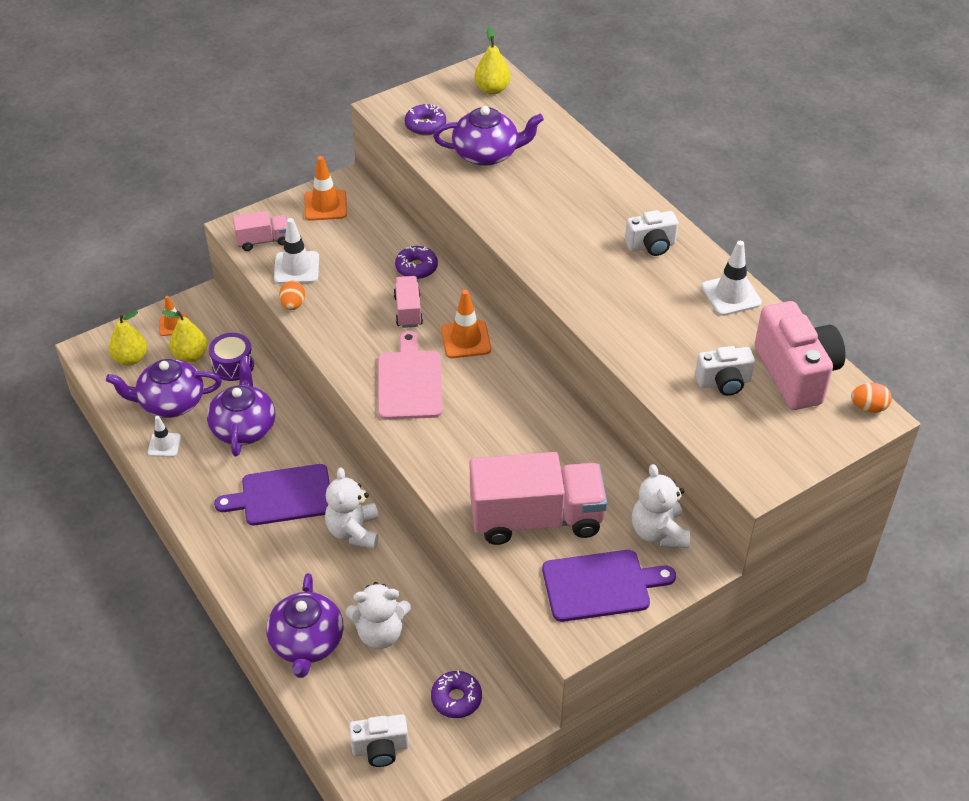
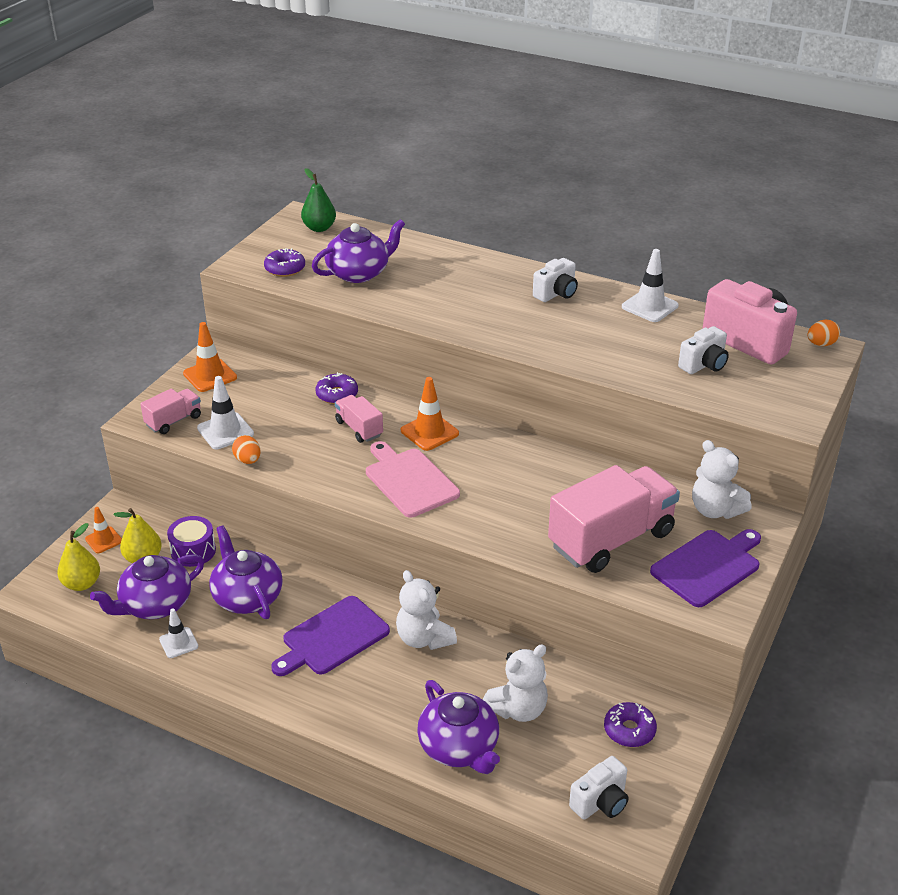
camera: 30 degrees left, 10 degrees down
(492, 89) = (319, 228): yellow pear -> green pear

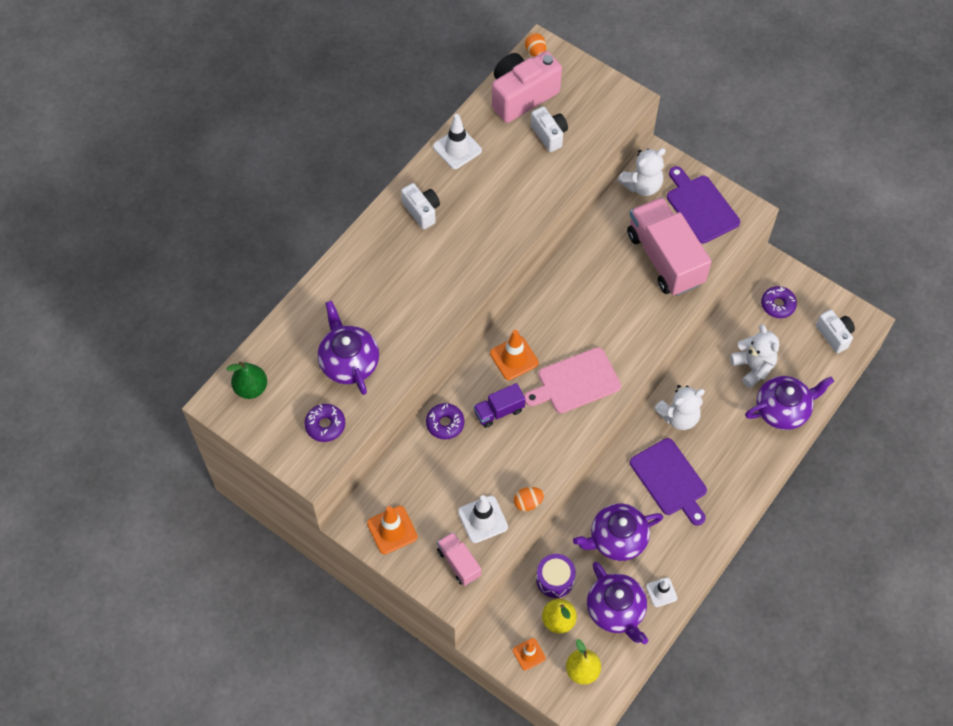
camera: 80 degrees left, 25 degrees up
(359, 428) = (499, 411): pink truck -> purple truck

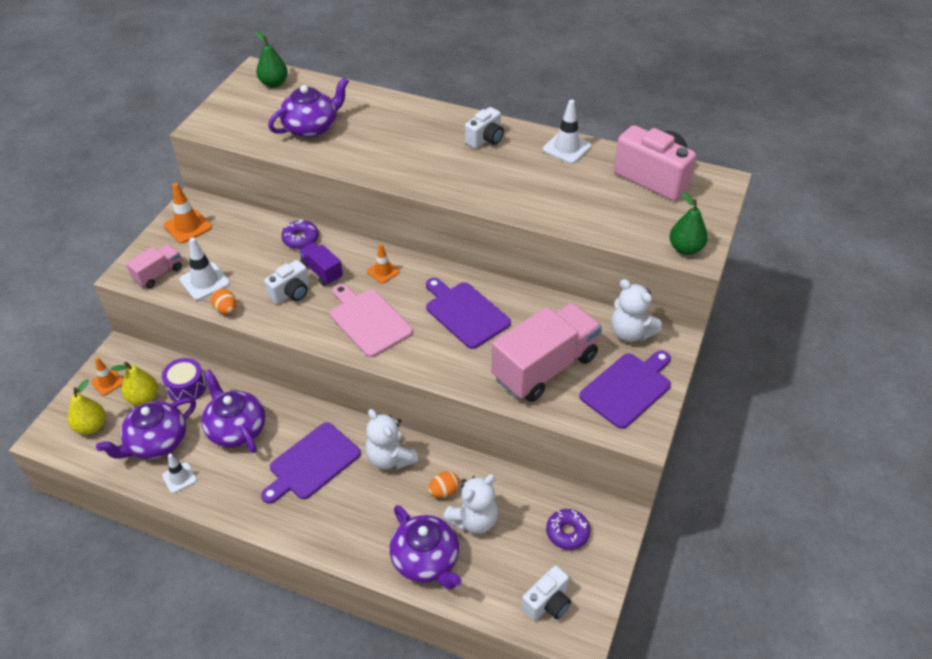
camera: 75 degrees right, 15 degrees down
(325, 425) = (245, 126): purple donut -> none
(514, 358) = (383, 271): orange traffic cone -> orange traffic cone, size x0.65
(535, 52) = (714, 178): orange egg -> orange egg (444, 491)
(549, 135) = (616, 204): white camera -> white camera (291, 293)
(586, 302) = (465, 313): none -> purple cutting board
(619, 105) = (685, 249): none -> green pear

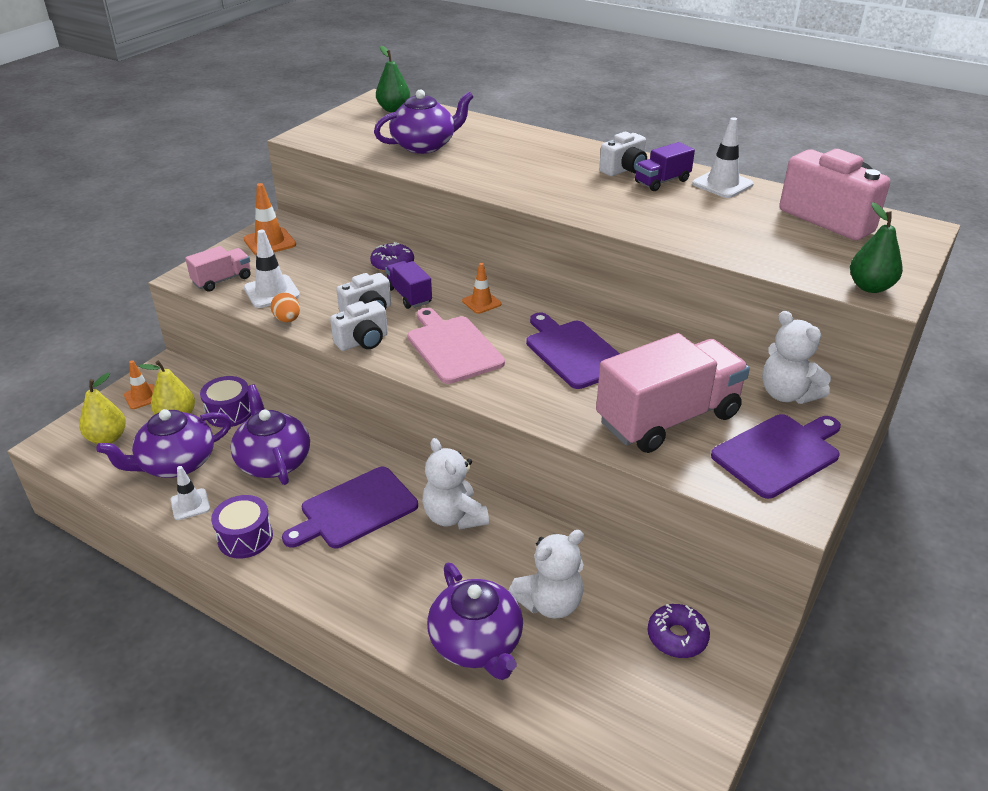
camera: 10 degrees right, 10 degrees down
(232, 500) = (245, 538): none -> purple drum
(444, 491) = (516, 563): orange egg -> none
(518, 150) = (662, 181): none -> purple truck
(547, 603) = (637, 724): white camera -> white camera (363, 341)

